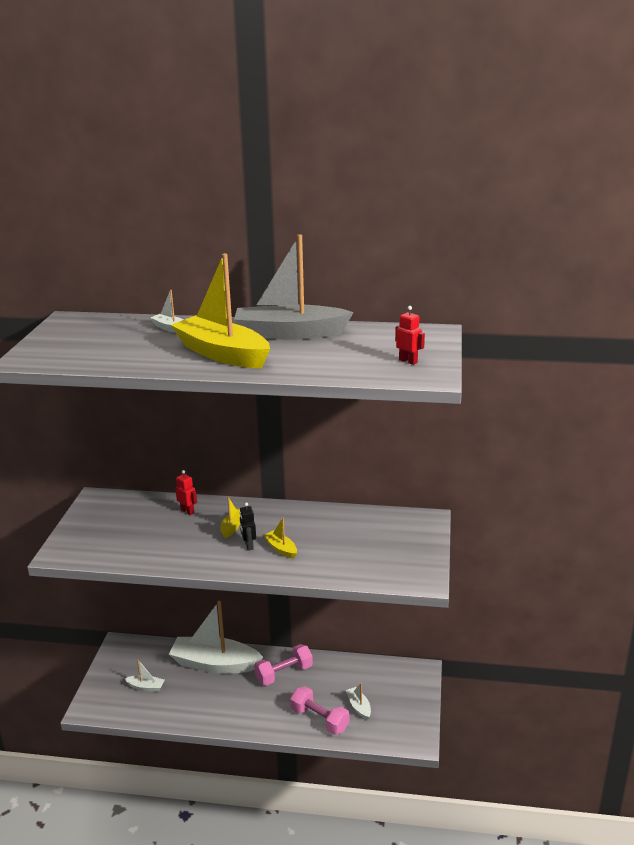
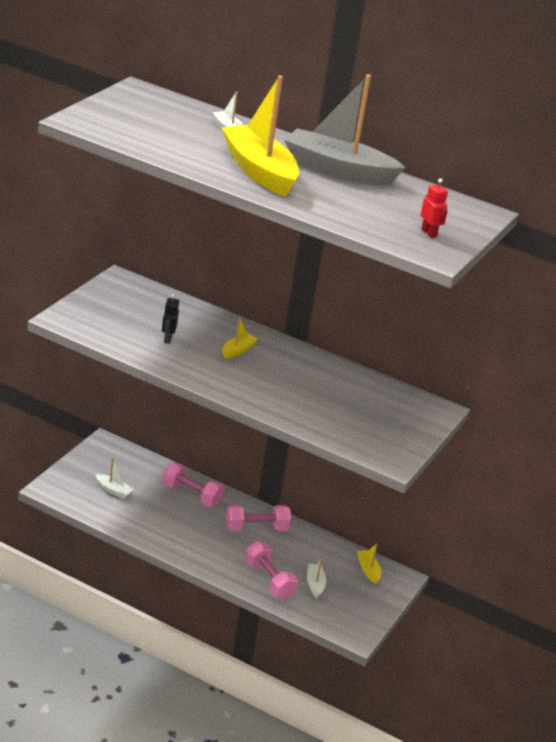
camera: 15 degrees right, 5 degrees up
(187, 511) = (202, 321): red robot -> none
(215, 664) = (191, 495): white boat -> pink dumbbell
(248, 545) = (243, 372): black robot -> black robot (168, 339)
(281, 549) = (273, 386): yellow boat -> yellow boat (368, 570)

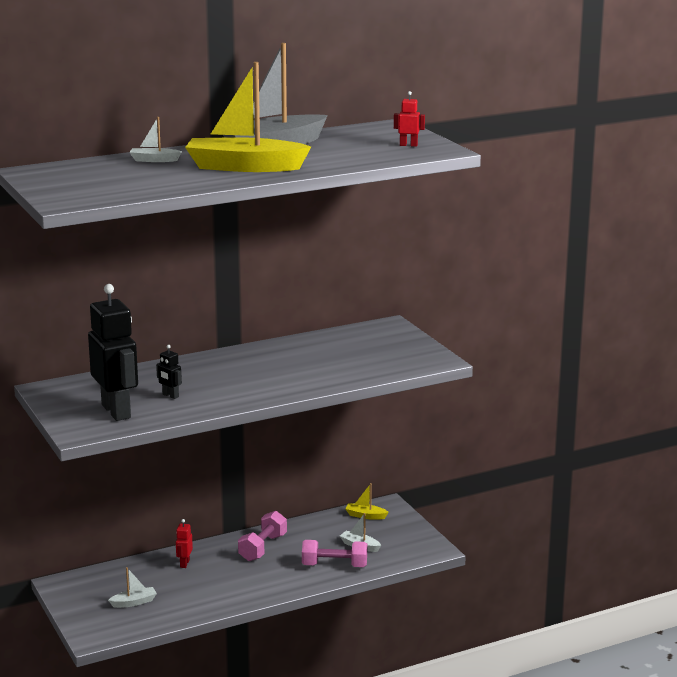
camera: 50 degrees left, 10 degrees down
(114, 323) = (117, 411): none -> black robot
(191, 495) = (184, 564): pink dumbbell -> red robot
(237, 351) = (223, 373): yellow boat -> none

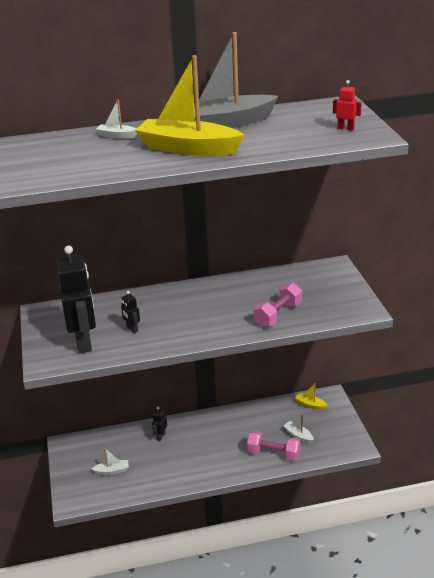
camera: 15 degrees right, 10 degrees up
(184, 564) = (160, 436): red robot -> black robot
(262, 548) = (223, 428): pink dumbbell -> pink dumbbell (278, 315)

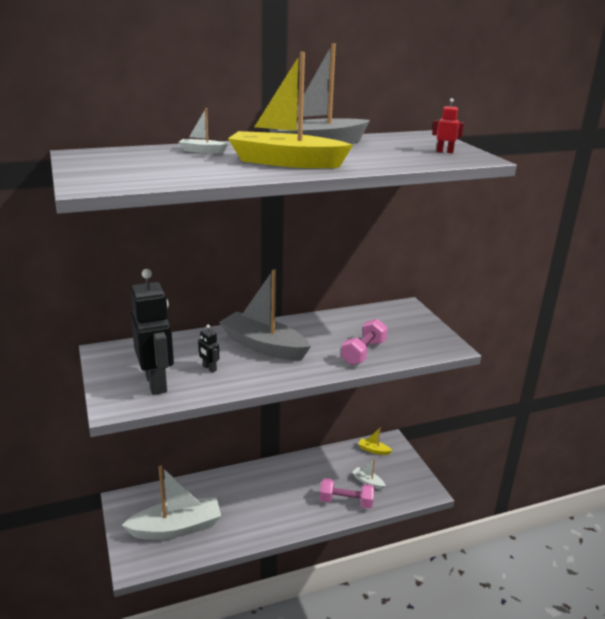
camera: 10 degrees left, 5 degrees down
(112, 471) = (176, 528): white boat -> white boat, size x2.36
(160, 436) = (225, 488): black robot -> none
(185, 307) = (264, 346): none -> grey boat

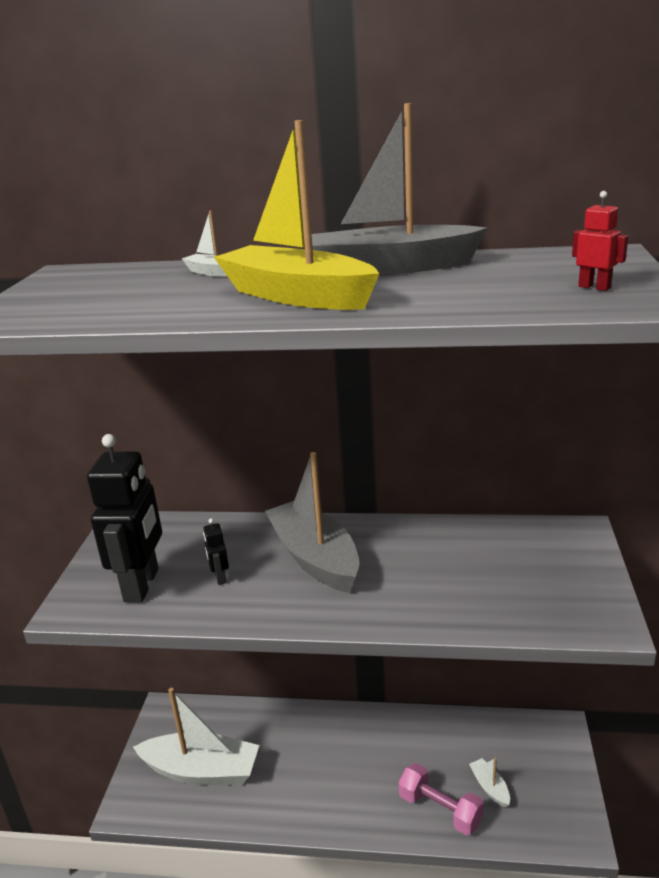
camera: 30 degrees right, 0 degrees up
(363, 352) = (451, 600): pink dumbbell -> none
(373, 450) = (525, 736): yellow boat -> none

